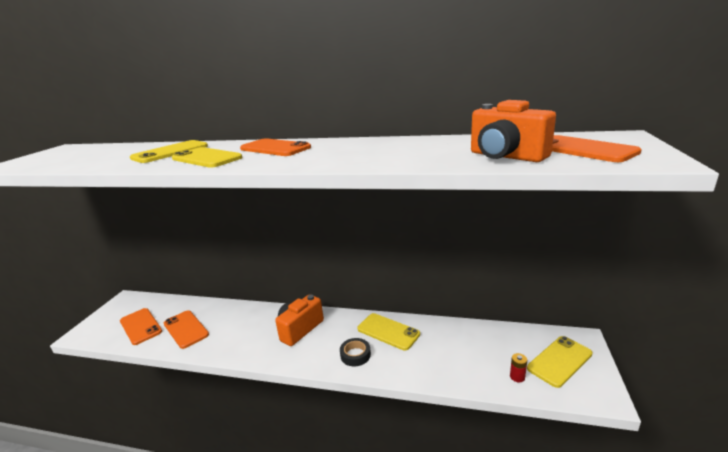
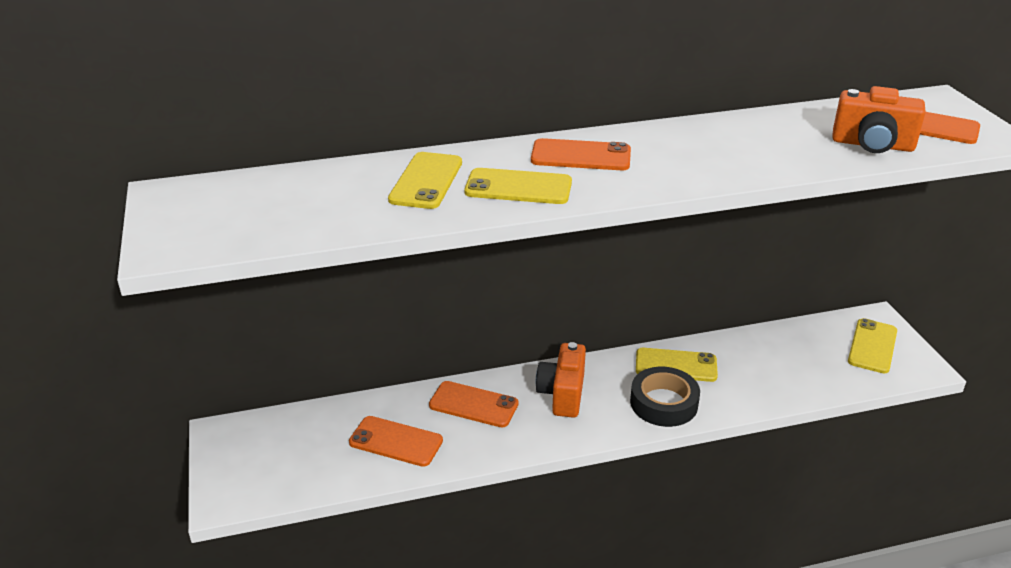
camera: 30 degrees left, 10 degrees up
(141, 326) = (314, 459): orange phone -> orange phone (473, 404)
(355, 355) = (663, 403): black tape -> black tape, size x1.69
(517, 377) = (845, 374): red battery -> none

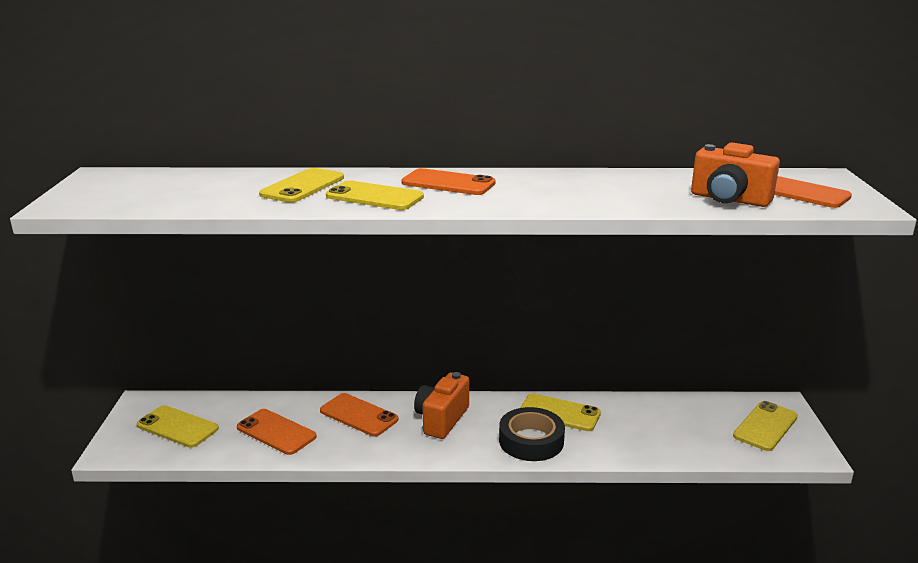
camera: 15 degrees right, 10 degrees down
(281, 456) = (177, 427): none -> yellow phone

